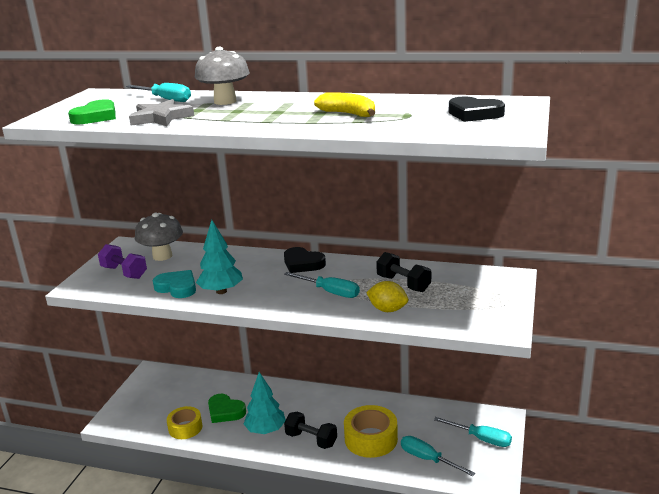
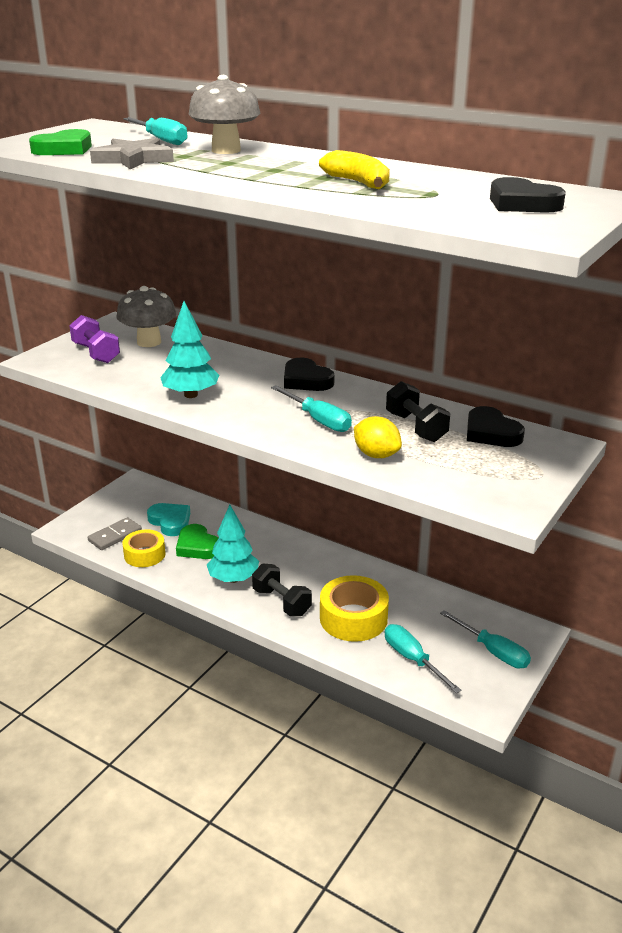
camera: 15 degrees right, 5 degrees up
(153, 418) = (115, 536): none -> grey domino
(177, 287) = (144, 381): turquoise heart -> turquoise heart (170, 522)
(457, 277) = (491, 433): none -> black heart

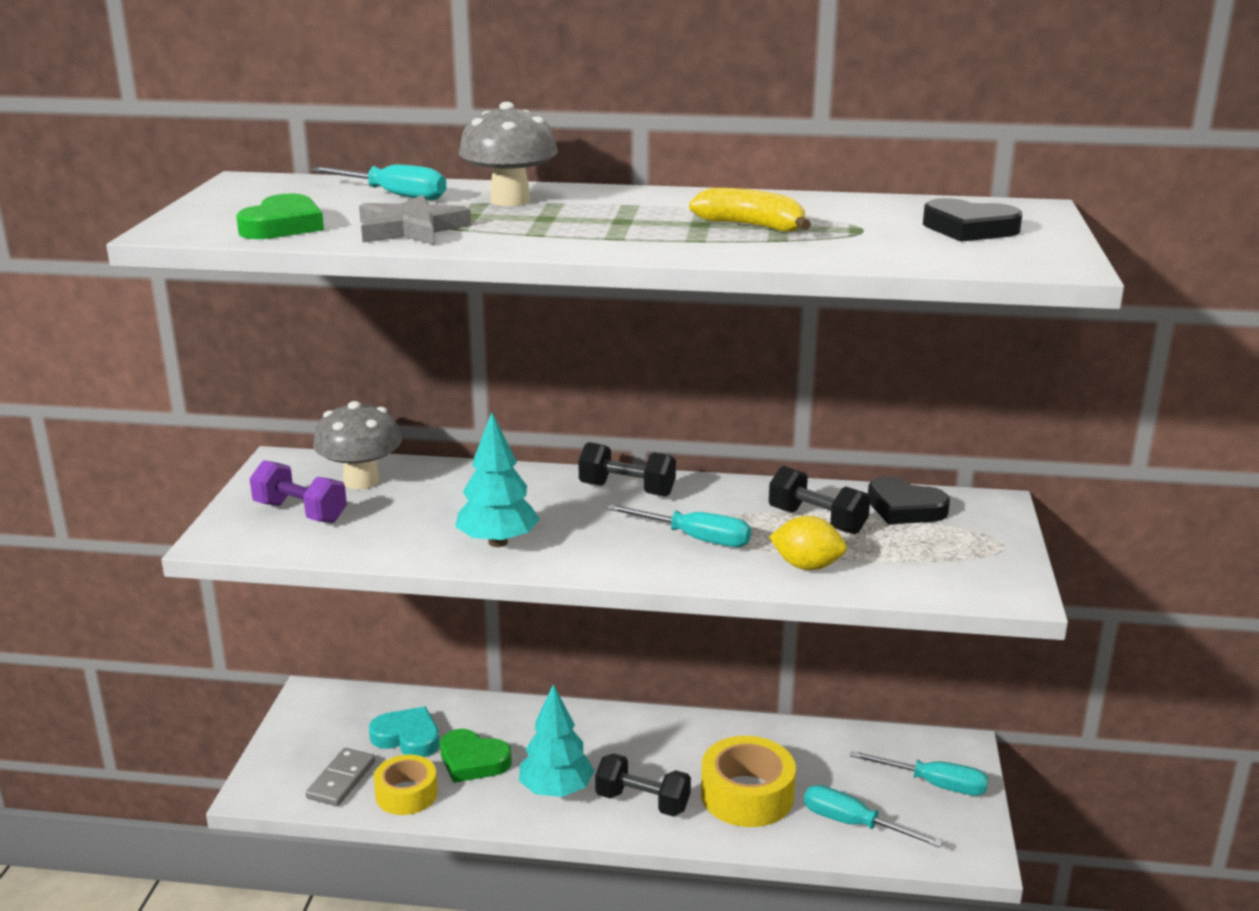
camera: 25 degrees left, 5 degrees down
(306, 380) = (627, 490): black heart -> black dumbbell

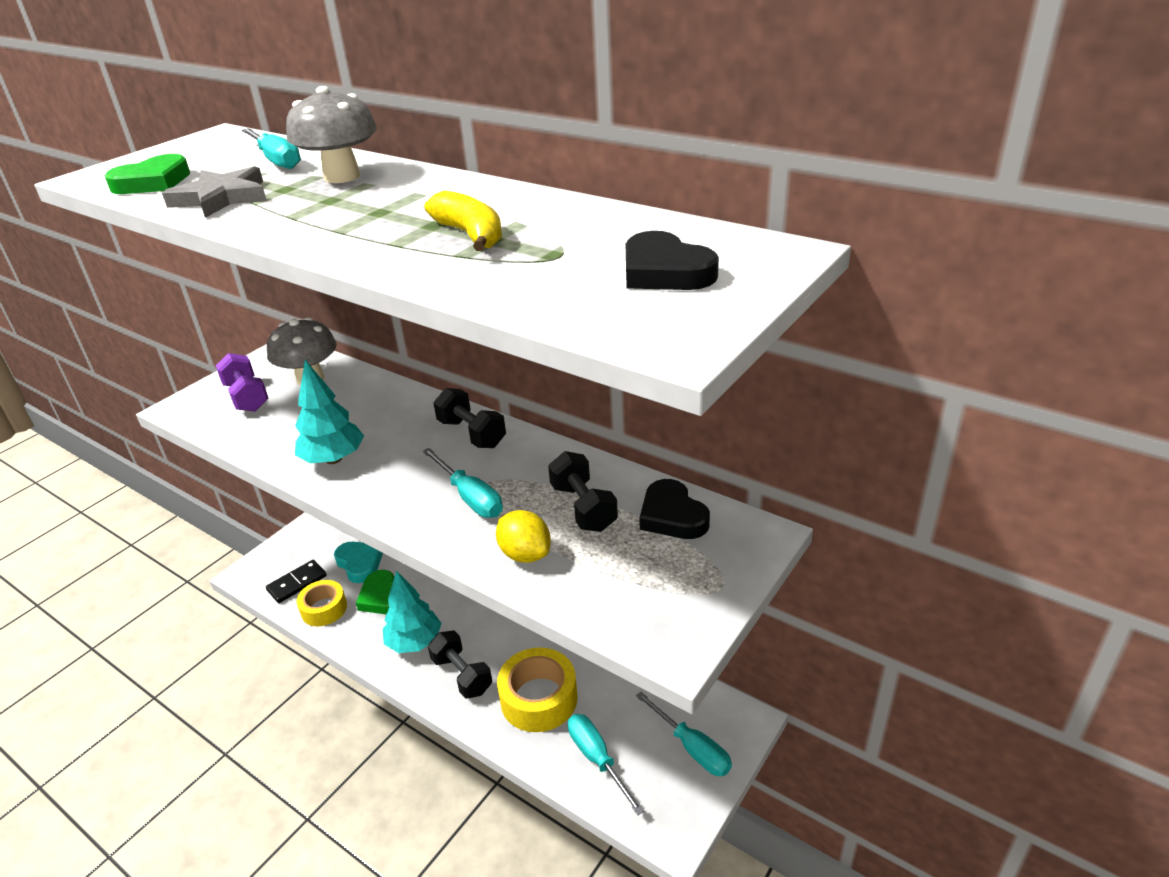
camera: 30 degrees right, 10 degrees up
(341, 780) = (297, 583): grey domino -> black domino

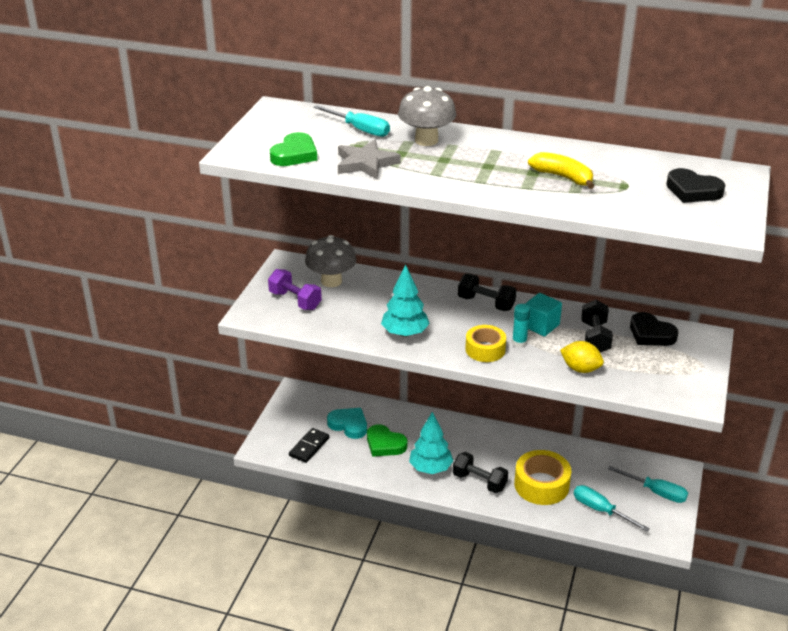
camera: 20 degrees left, 0 degrees up
(324, 609) = (345, 460): yellow tape -> yellow tape (485, 349)
(470, 497) = (519, 342): turquoise screwdriver -> turquoise glue stick
(520, 476) = (540, 325): none -> turquoise cube
(583, 507) = (595, 337): black dumbbell -> black dumbbell turned 45 degrees clockwise

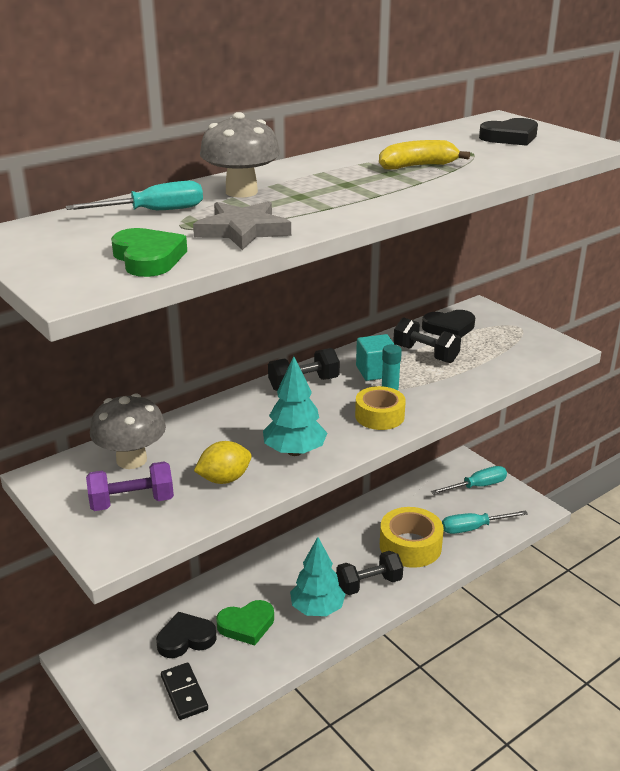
camera: 55 degrees left, 5 degrees down
(349, 425) = (185, 639): turquoise heart -> black heart
(580, 369) = (465, 380): yellow lemon -> yellow lemon (224, 479)

